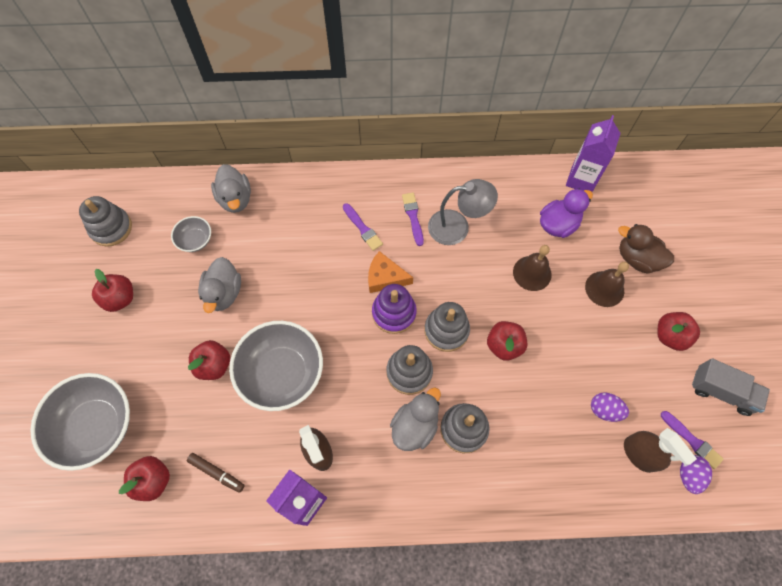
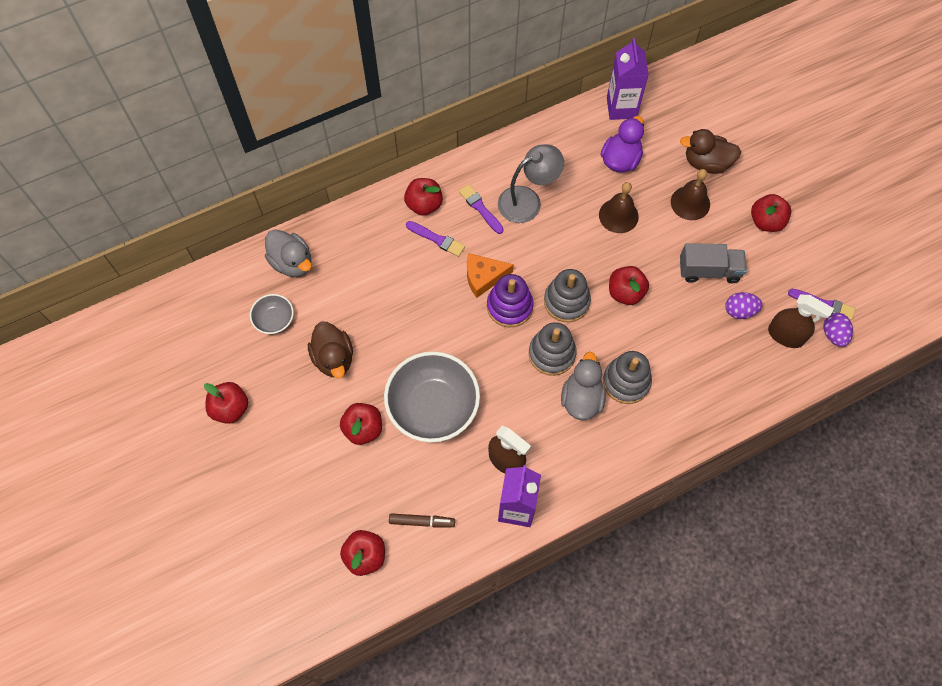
camera: 25 degrees left, 0 degrees up
(96, 426) = (280, 535): grey bowl -> none
(111, 228) = (178, 345): grey stacking toy -> none
(224, 293) = (333, 358): grey duck -> brown duck
(367, 195) = (424, 205): none -> red apple
(721, 391) = (830, 252): grey truck -> grey truck (709, 271)

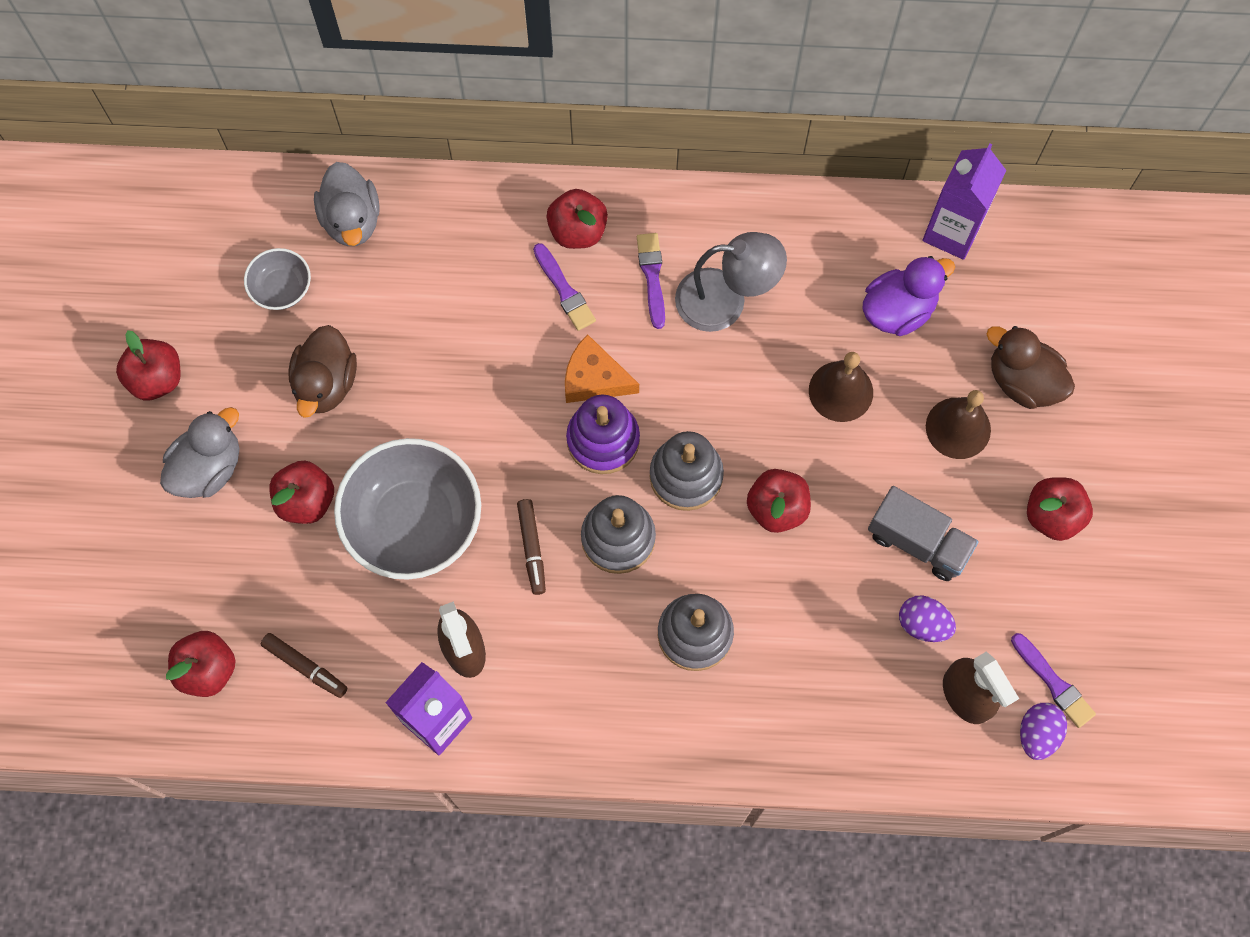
camera: 30 degrees right, 5 degrees up
(508, 385) = (532, 548): none -> brown marker
(581, 399) = (618, 623): grey duck -> grey duck (208, 468)

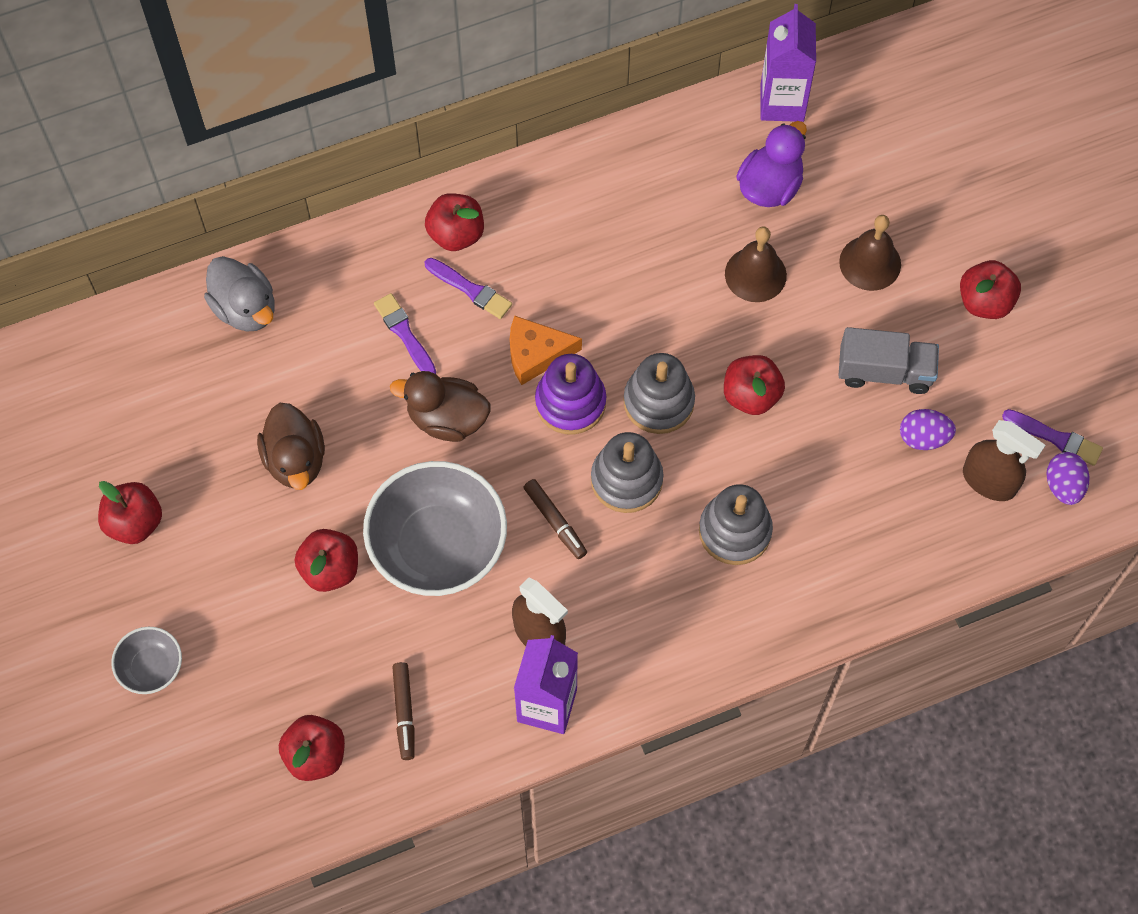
camera: 25 degrees left, 5 degrees down
(208, 468) = (225, 580): grey duck -> none
(281, 288) = (211, 394): grey bowl -> grey bowl (151, 667)
(305, 667) = (404, 713): brown marker -> brown marker turned 75 degrees clockwise
(652, 276) = (542, 246): purple brush -> purple brush (404, 333)
(725, 301) = (617, 240): grey lamp -> none
(1022, 381) = (904, 202): brown duck -> brown duck (447, 419)

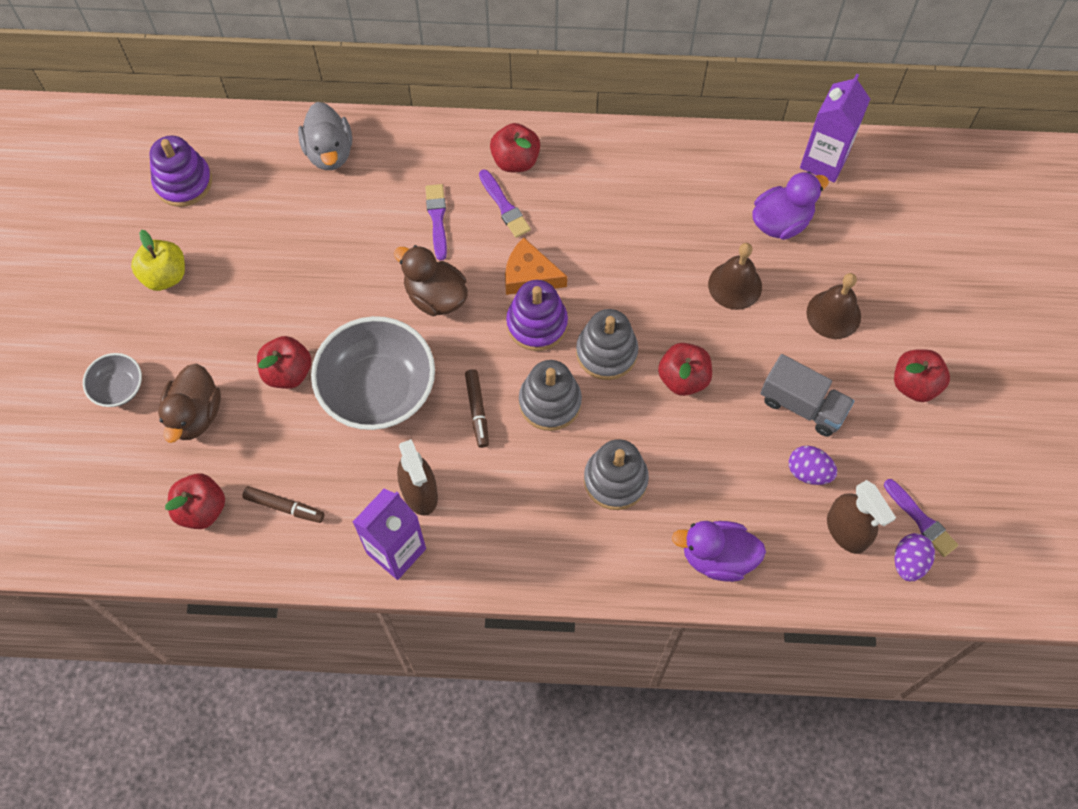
camera: 25 degrees right, 0 degrees up
(97, 410) = (183, 182): none -> purple stacking toy
(134, 522) = (165, 275): red apple -> yellow apple
(295, 460) = (306, 279): brown duck -> brown duck (195, 415)
(404, 713) = (284, 507): brown marker -> brown marker turned 90 degrees counterclockwise
(875, 564) = (717, 557): none -> purple duck

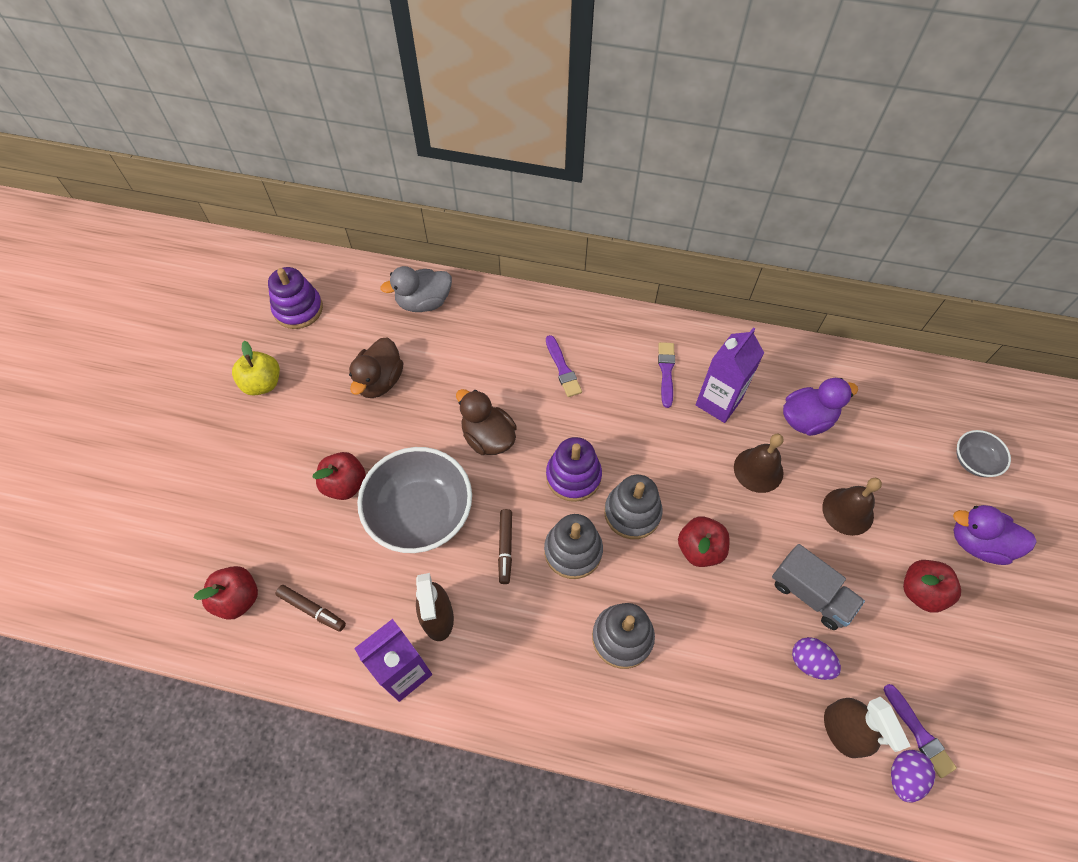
camera: 10 degrees right, 5 degrees down
(118, 388) = (197, 474): grey bowl -> grey bowl (974, 461)
(195, 415) = (255, 509): brown duck -> brown duck (379, 381)
(329, 152) = (424, 302): grey duck -> grey duck turned 75 degrees clockwise
(437, 219) = (503, 371): purple brush -> purple brush (666, 372)
(515, 160) = (579, 332): red apple -> none
(529, 275) = (574, 432): orange cheese -> none
(717, 557) = (710, 735): purple duck -> purple duck (978, 543)
(824, 161) = (850, 372): purple carton -> purple carton (718, 402)

